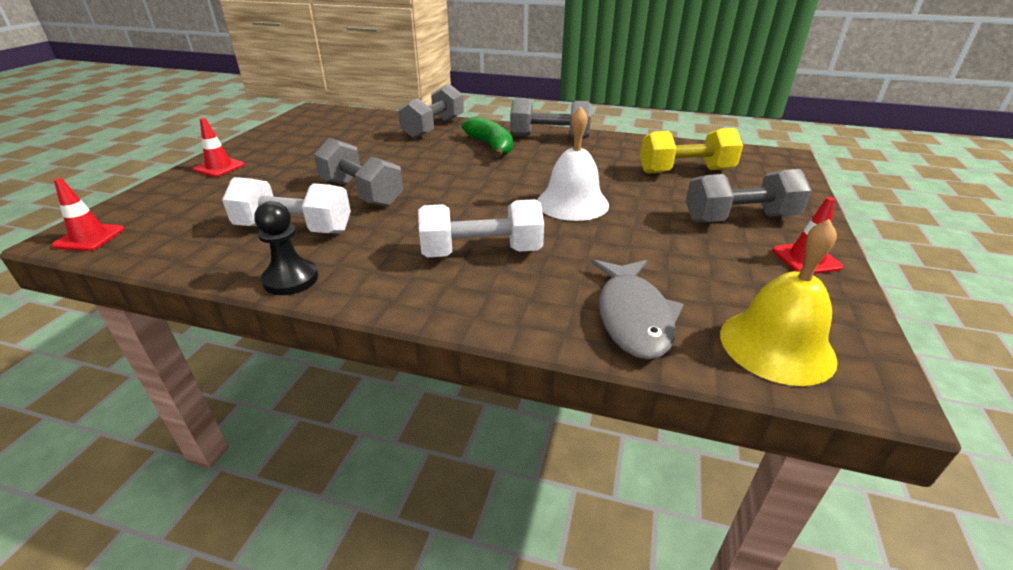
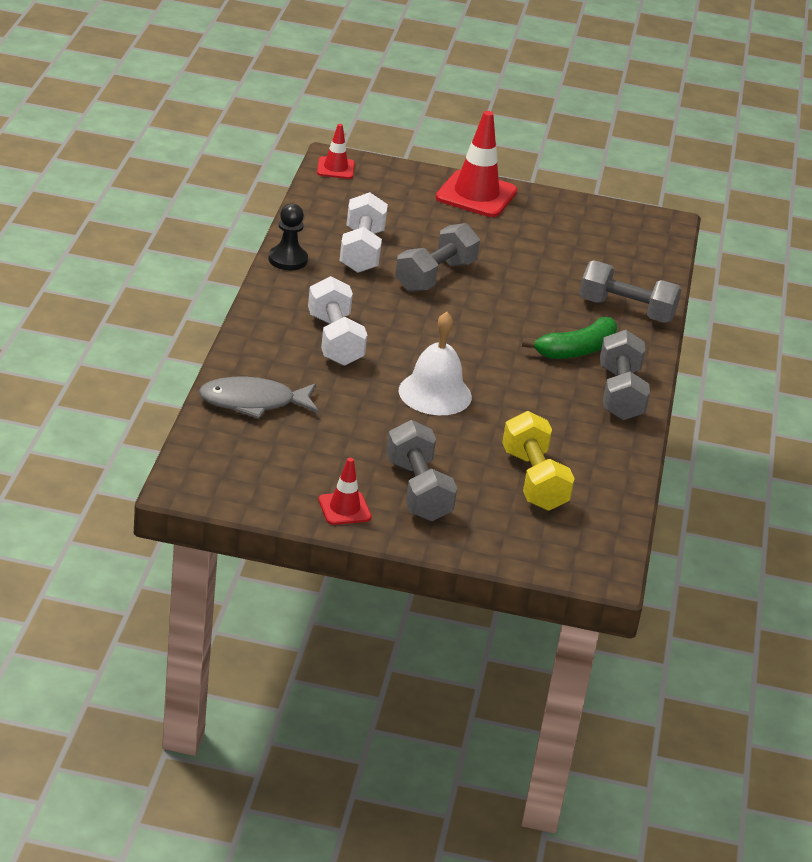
camera: 80 degrees right, 0 degrees up
(219, 167) = (476, 195): red traffic cone -> red traffic cone, size x1.86
(776, 346) = (223, 458): yellow bell -> none

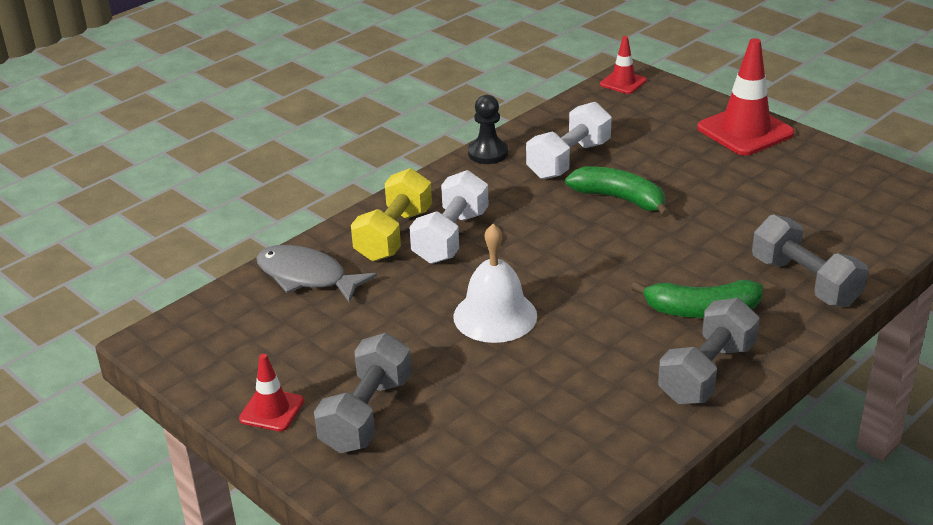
camera: 40 degrees right, 0 degrees up
(435, 276) = (619, 199): grey dumbbell -> green banana
(534, 480) = (504, 443): yellow dumbbell -> yellow dumbbell (394, 235)

